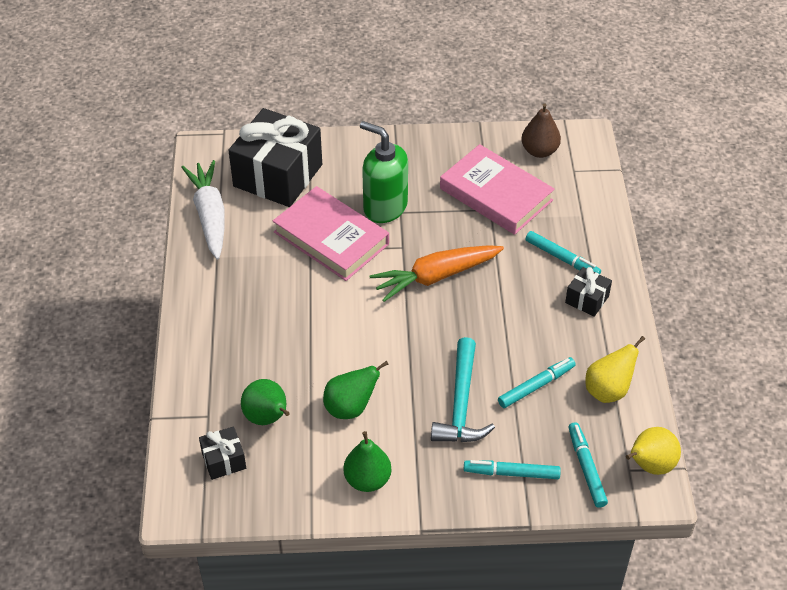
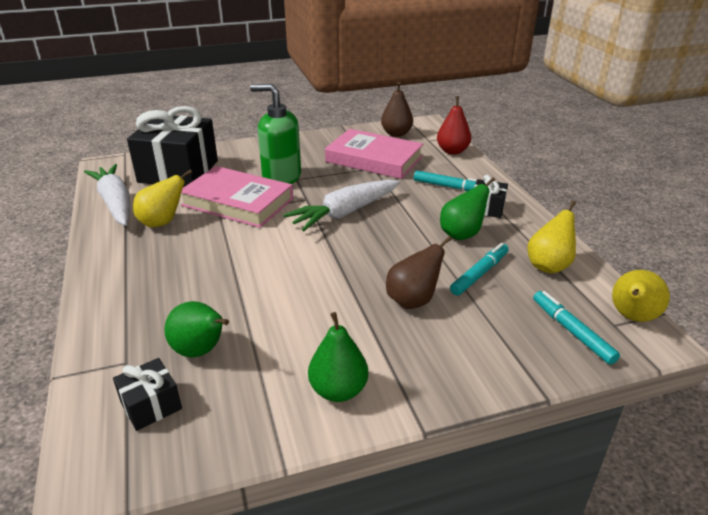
camera: 15 degrees left, 15 degrees down
(253, 254) = (162, 222): none -> yellow pear
(350, 408) = (295, 324): green pear -> green pear (462, 234)
(435, 277) = (345, 213): orange carrot -> white carrot
(461, 404) = (413, 300): turquoise hammer -> brown pear
(511, 473) = (498, 351): turquoise marker -> none
(592, 197) = (452, 151): none -> red pear

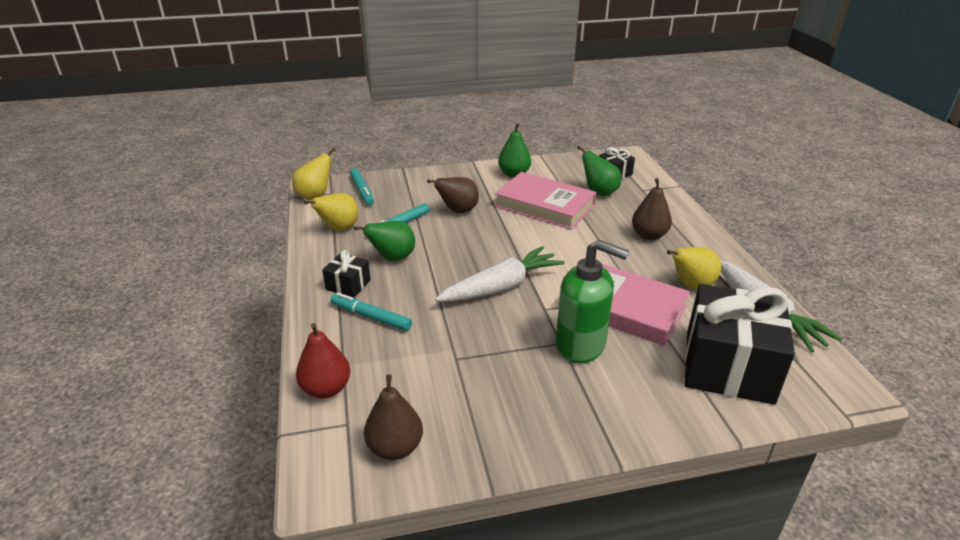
camera: 175 degrees left, 0 degrees up
(169, 276) = (649, 235): none -> brown pear
(374, 159) = (451, 376): pink book -> pink book (544, 205)

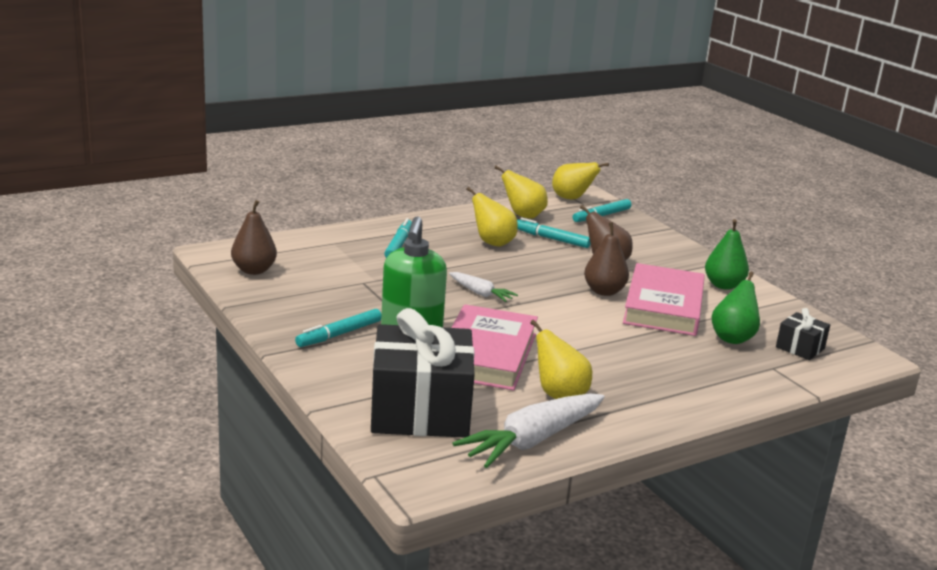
camera: 70 degrees right, 10 degrees down
(326, 389) = (304, 241): red pear -> none
(348, 285) = (437, 231): black gift -> none
(392, 258) = (492, 243): green pear -> yellow pear
(501, 287) = (480, 293): white carrot -> white carrot, size x0.54
(577, 396) = (339, 334): none -> turquoise marker
(649, 235) = (652, 371): brown pear -> brown pear (604, 291)

